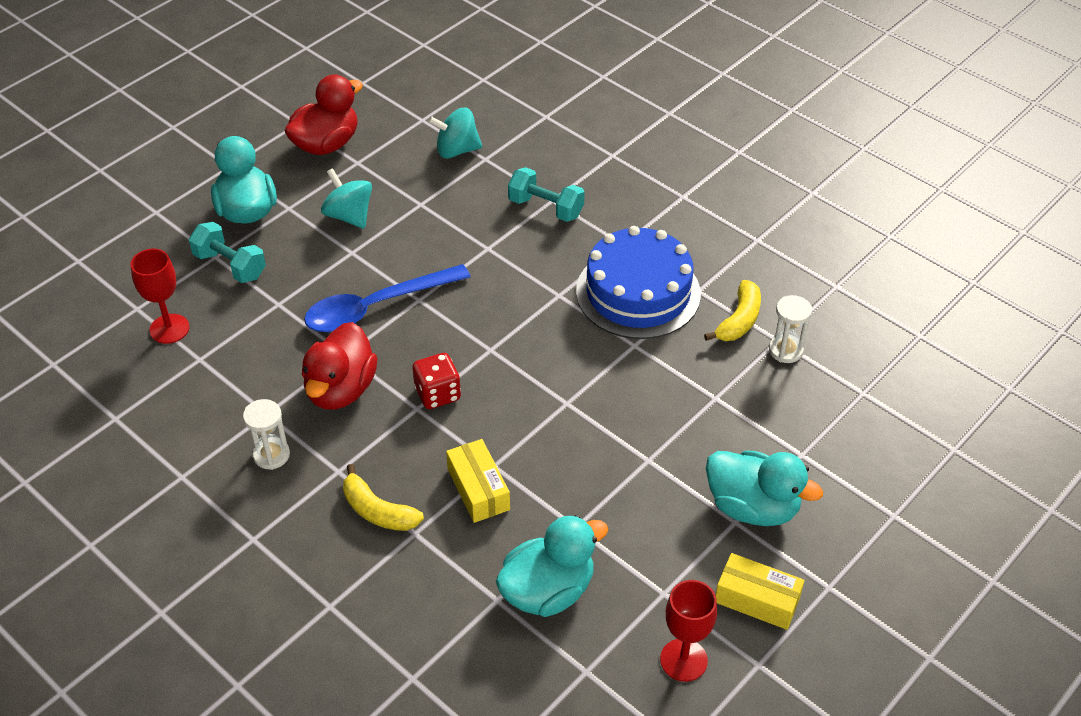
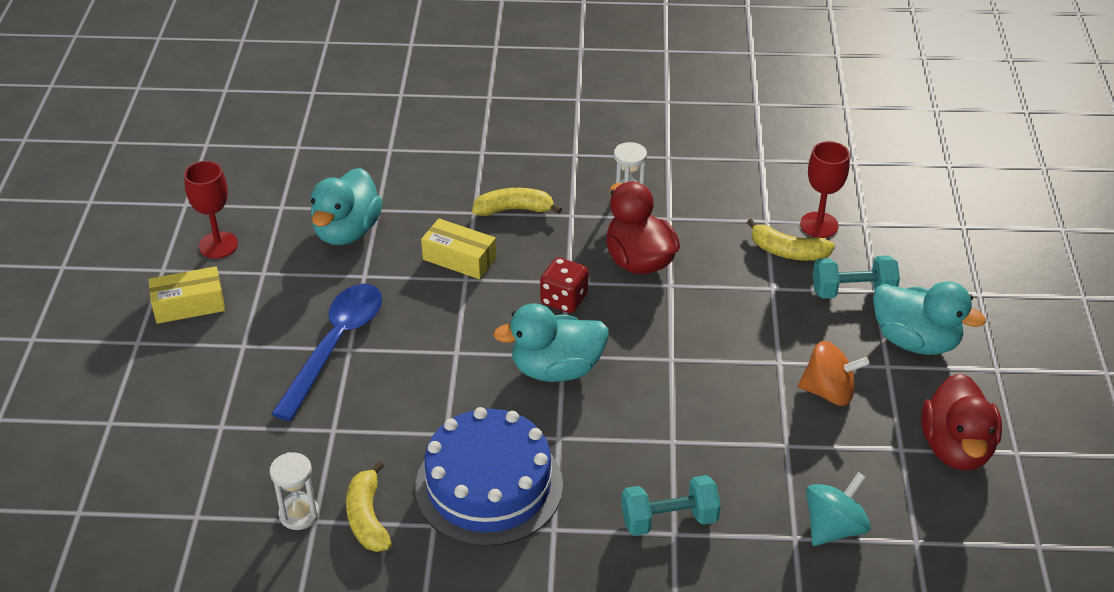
camera: 140 degrees right, 5 degrees down
(225, 323) = (788, 252): none -> yellow banana
(349, 216) = (828, 392): turquoise spinning top -> orange spinning top
(376, 307) = (695, 332): blue spoon -> blue spoon (335, 345)
(752, 507) = (236, 363): turquoise duck -> turquoise duck (556, 369)

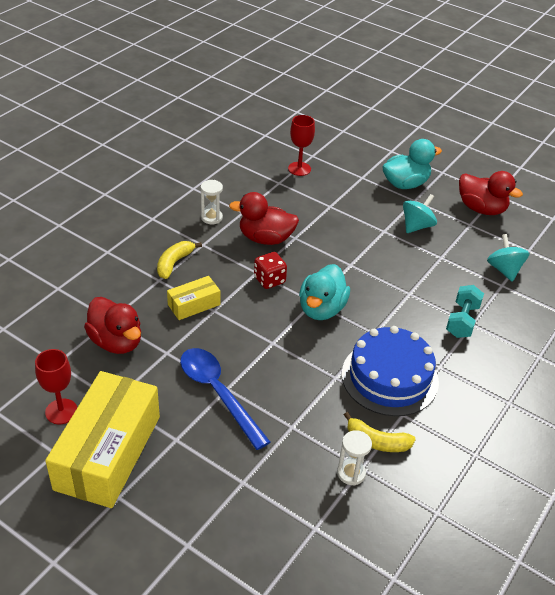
camera: 60 degrees left, 0 degrees up
(189, 305) = (108, 452): yellow box -> yellow box, size x2.11
(347, 231) = (116, 342): turquoise duck -> red duck
(788, 252) = (309, 188): yellow banana -> none
(828, 392) = (417, 226): orange spinning top -> turquoise spinning top
(852, 291) = (356, 184): turquoise dumbbell -> none

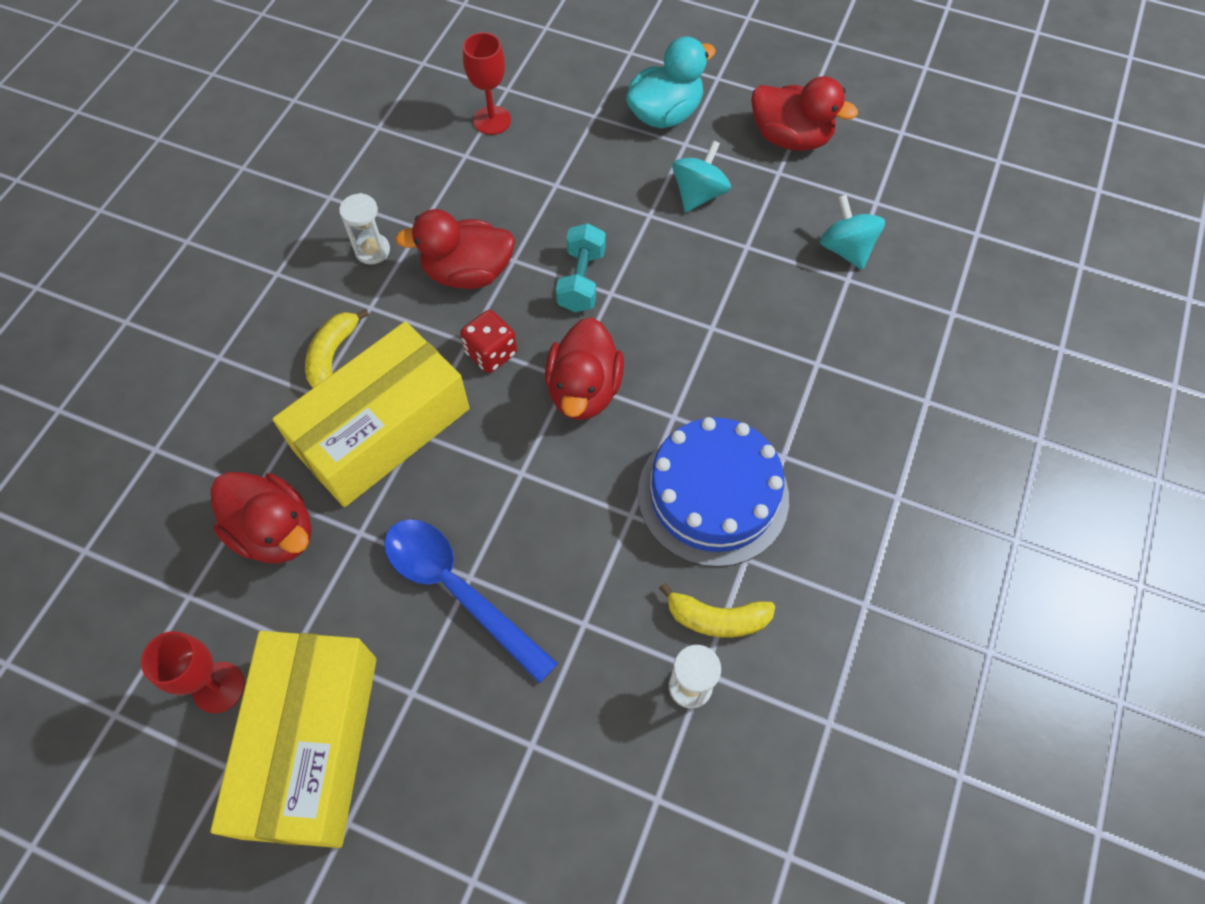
camera: 10 degrees left, 20 degrees up
(194, 304) = (382, 429): yellow box -> yellow box, size x2.11
(321, 309) = (584, 390): turquoise duck -> red duck
(462, 321) = (801, 361): turquoise dumbbell -> turquoise dumbbell (581, 280)

